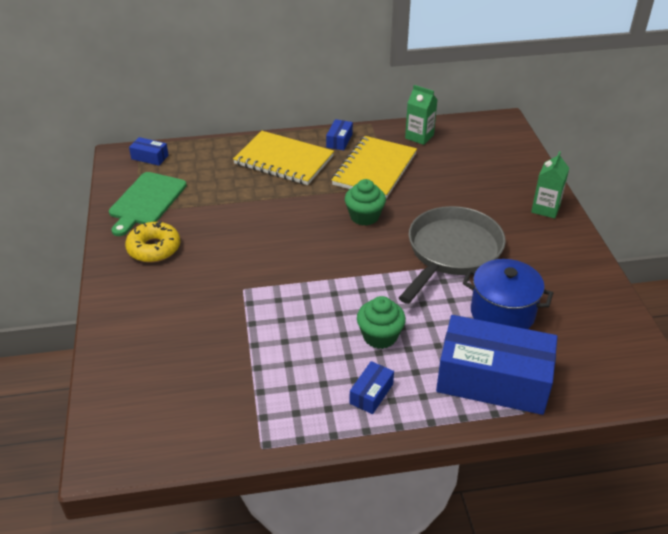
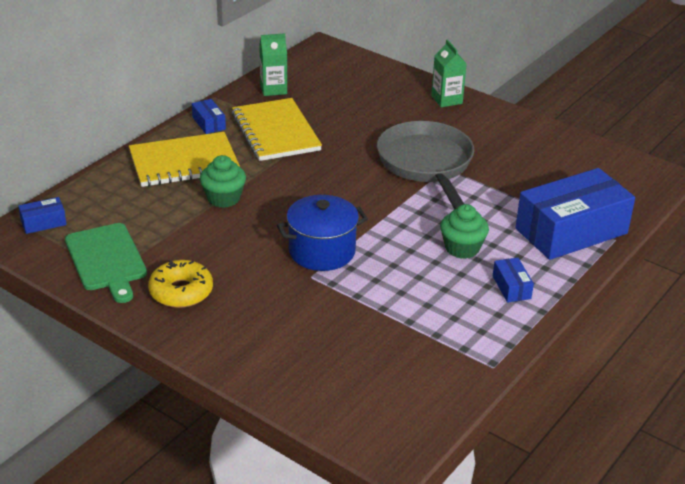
camera: 45 degrees left, 5 degrees down
(364, 216) = (323, 172): green cupcake -> green cupcake (223, 198)
(502, 313) = (518, 186): blue pot -> blue pot (322, 251)

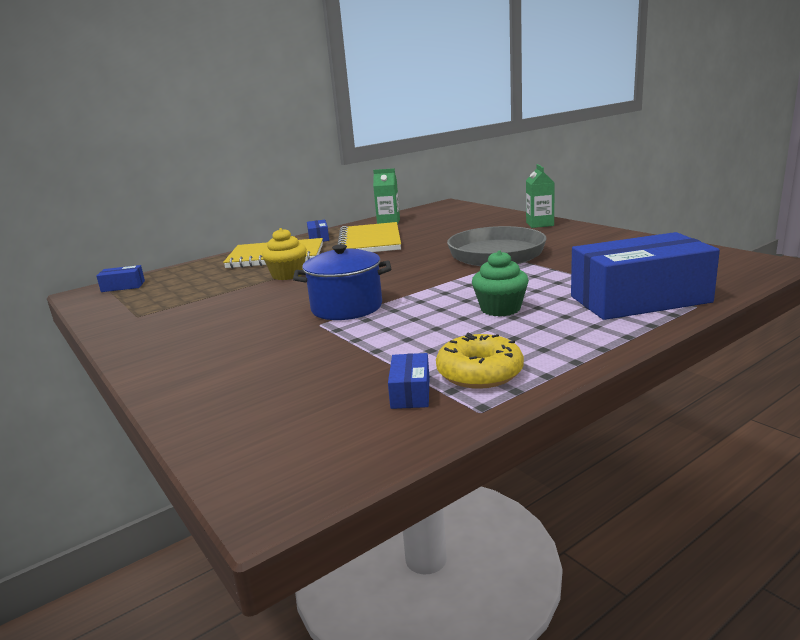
camera: 20 degrees right, 15 degrees down
(106, 260) = (143, 308): green cutting board -> none
(181, 291) = (182, 330): yellow donut -> yellow donut (479, 373)
(223, 198) = (287, 275): green cupcake -> yellow cupcake
(511, 287) = (544, 340): blue box -> blue box (410, 392)

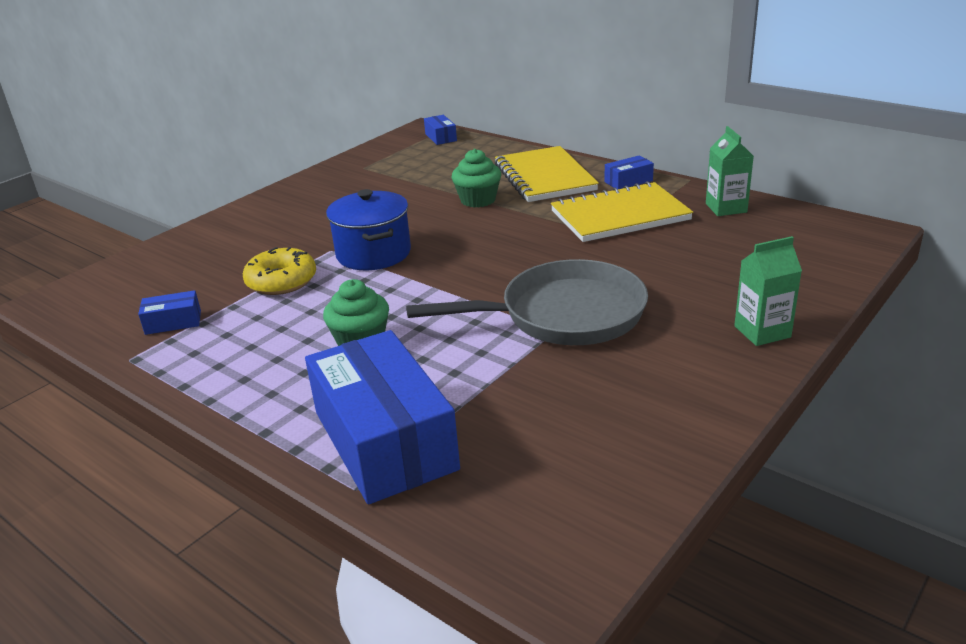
camera: 75 degrees right, 10 degrees up
(287, 275) = (478, 200): yellow cupcake -> green cupcake
(479, 373) = (200, 350): yellow donut -> yellow donut (281, 281)

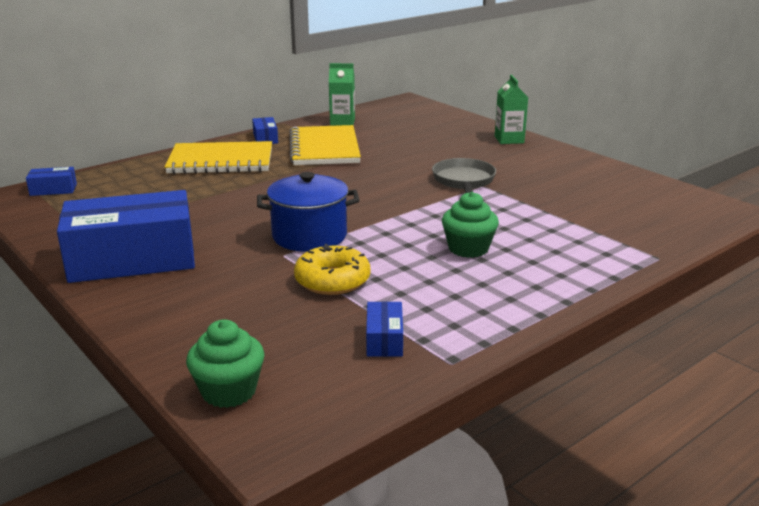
camera: 80 degrees left, 5 degrees down
(384, 440) = (606, 246): blue box -> blue box (132, 259)
(478, 200) = (238, 188): green cupcake -> green cupcake (229, 391)
(564, 315) = (464, 181): grey pan -> grey pan, size x0.61

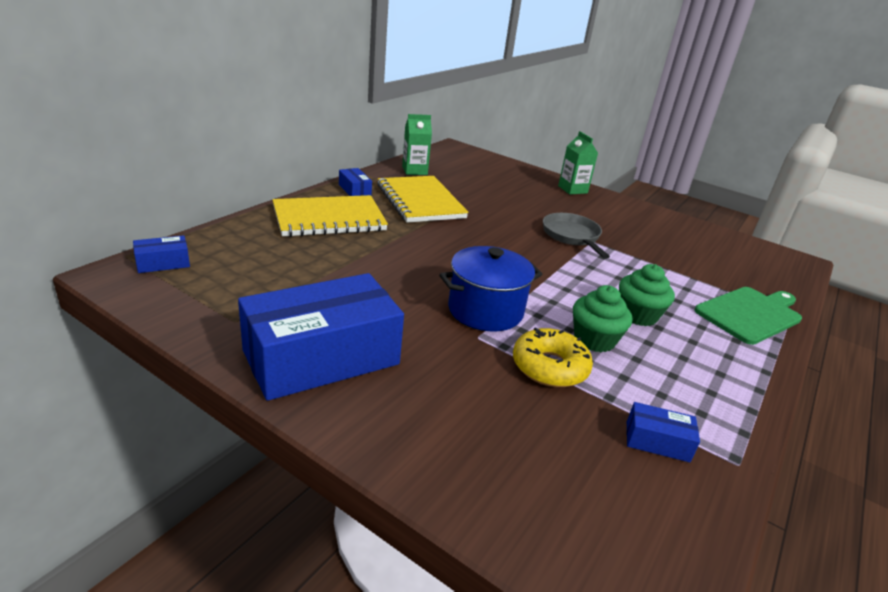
camera: 20 degrees left, 5 degrees up
(229, 391) = (563, 544): green cupcake -> green cupcake (594, 340)
(384, 340) = (657, 441): blue box -> blue box turned 60 degrees counterclockwise
(606, 255) = (750, 314): none -> green cutting board

